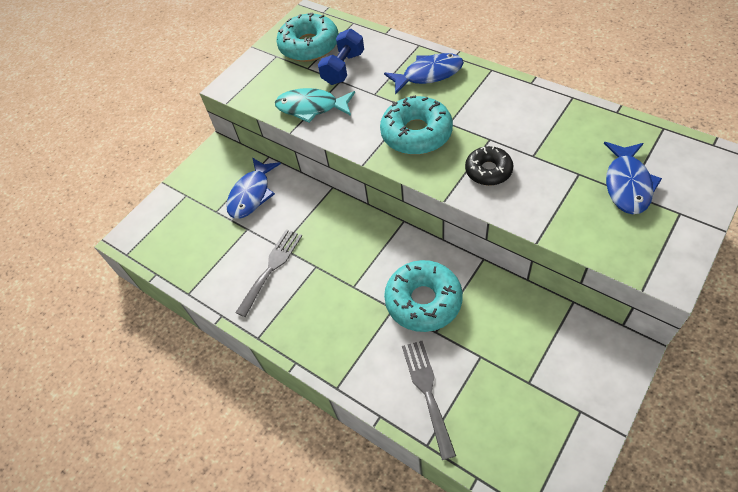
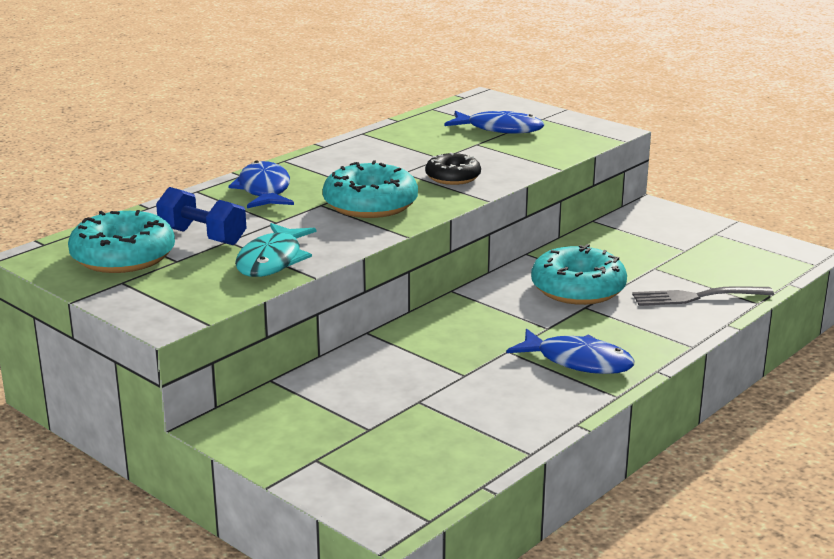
camera: 90 degrees left, 30 degrees down
(252, 194) = (348, 395): blue fish -> blue fish (578, 361)
(271, 268) = (501, 382): grey fork -> none

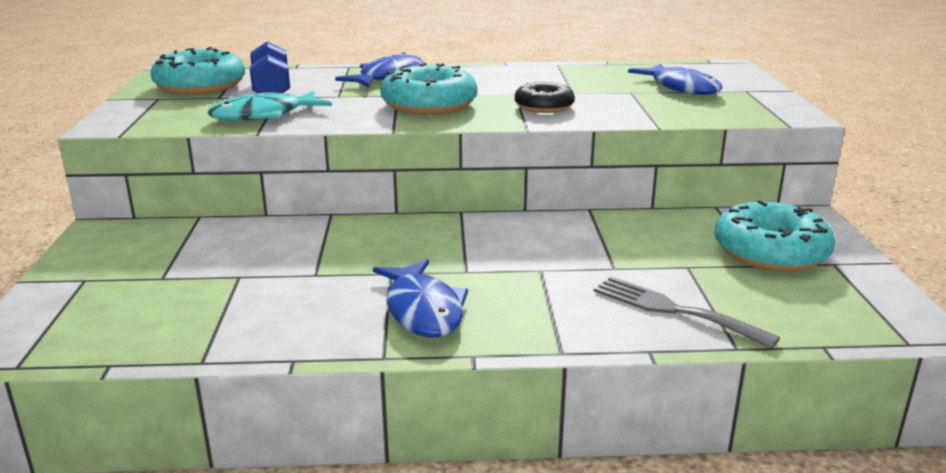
camera: 45 degrees right, 0 degrees up
(578, 289) = (568, 253): turquoise donut -> turquoise donut (770, 252)

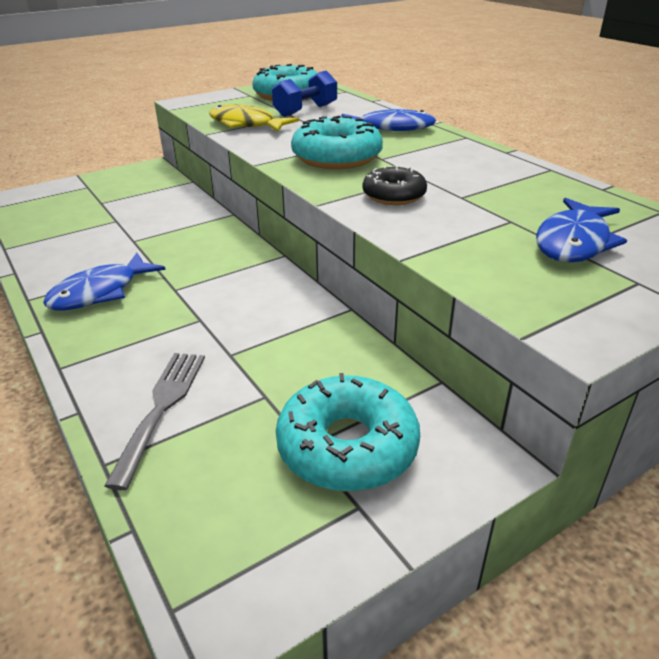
camera: 60 degrees right, 10 degrees up
(264, 115) = (246, 124): turquoise fish -> yellow fish

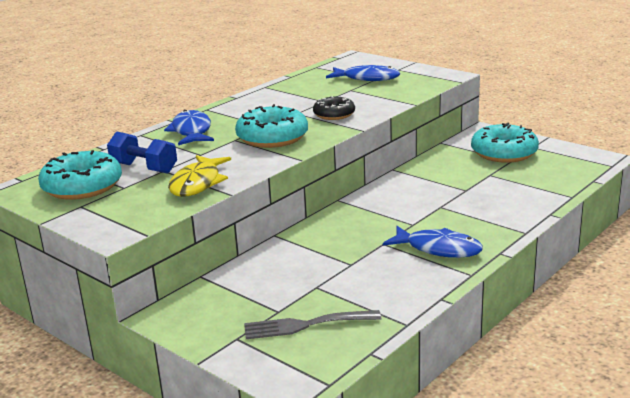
camera: 105 degrees left, 10 degrees down
(161, 408) = (524, 195): grey fork -> grey fork (305, 325)

